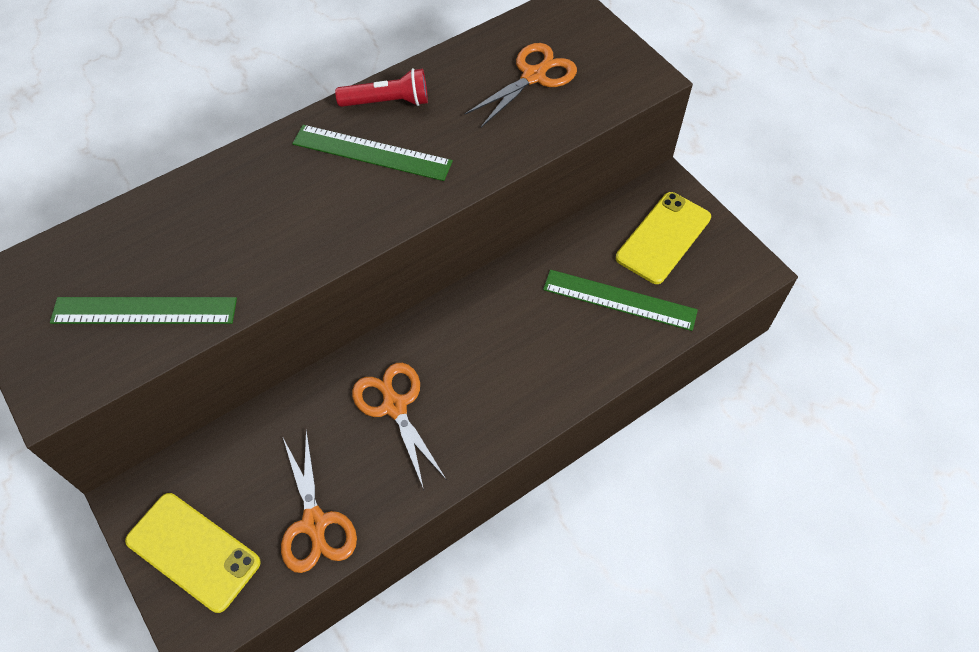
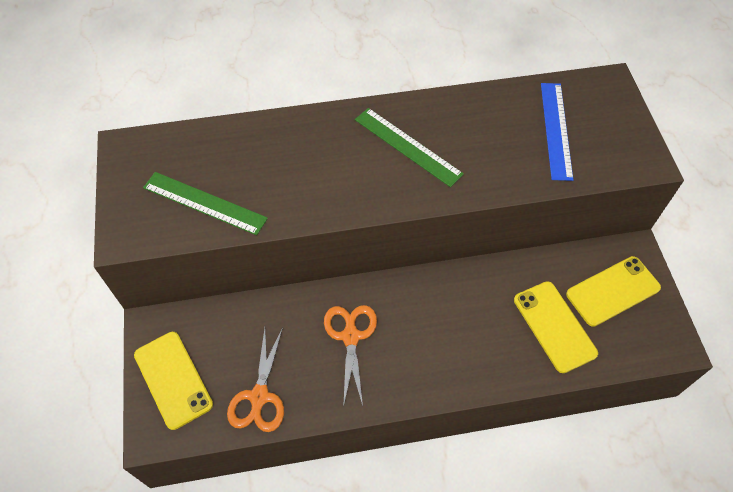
camera: 25 degrees right, 0 degrees up
(388, 102) = (436, 112): red flashlight -> none
(533, 76) = (556, 130): orange scissors -> blue ruler
(619, 300) = (554, 326): green ruler -> yellow phone

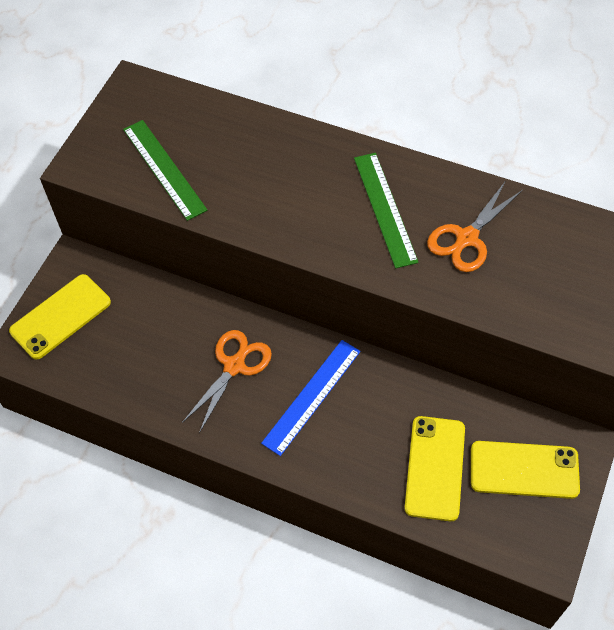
camera: 35 degrees right, 0 degrees up
(173, 379) = (60, 316): yellow phone -> yellow phone turned 45 degrees clockwise
(259, 396) = (119, 372): orange scissors -> orange scissors (467, 238)
(556, 130) = (550, 267): blue ruler -> blue ruler (312, 396)

